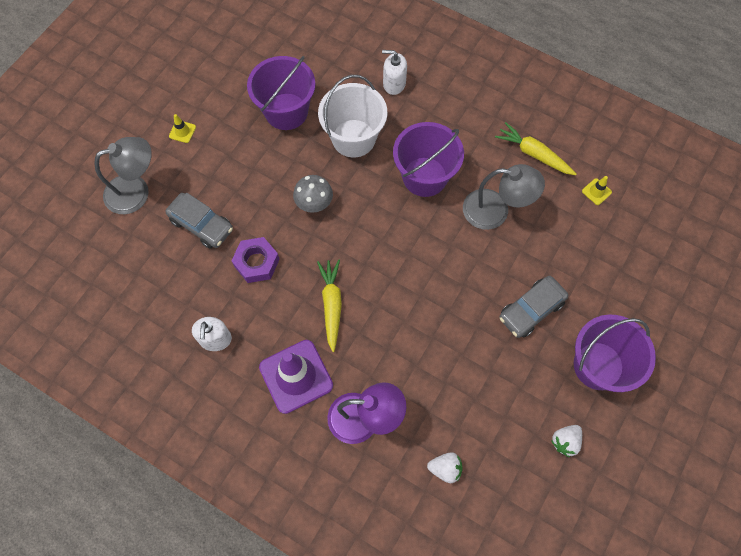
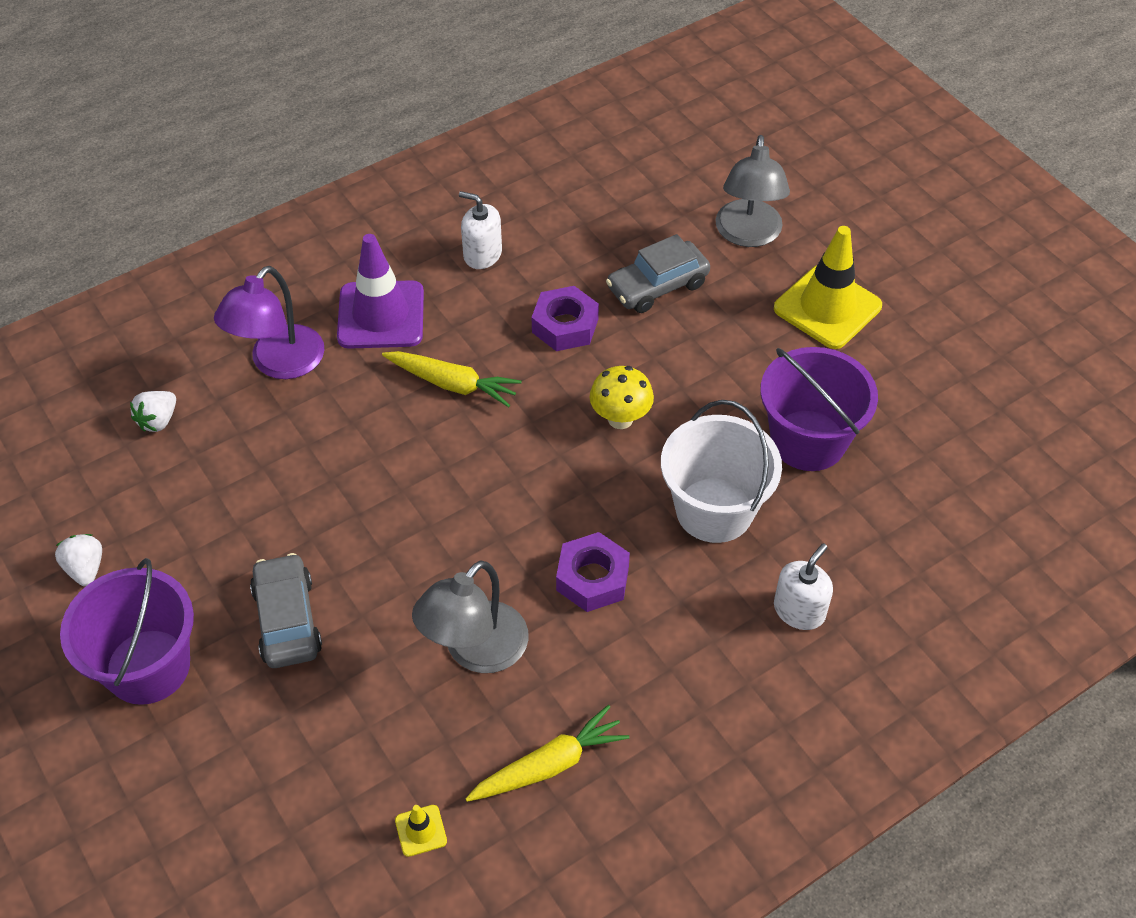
camera: 115 degrees right, 15 degrees down
(182, 131) = (827, 307): yellow traffic cone -> yellow traffic cone, size x2.37
(314, 204) = (620, 419): grey mushroom -> yellow mushroom
(424, 177) = (592, 578): purple bucket -> purple nut

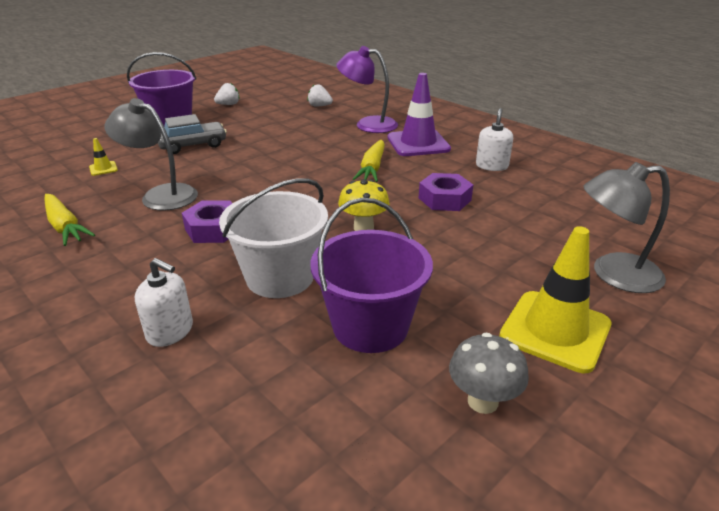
camera: 80 degrees right, 20 degrees down
(421, 830) = (40, 192): yellow traffic cone -> yellow traffic cone (103, 168)
(657, 286) = (512, 233): grey car -> none
(908, 381) = (482, 401): none -> grey mushroom

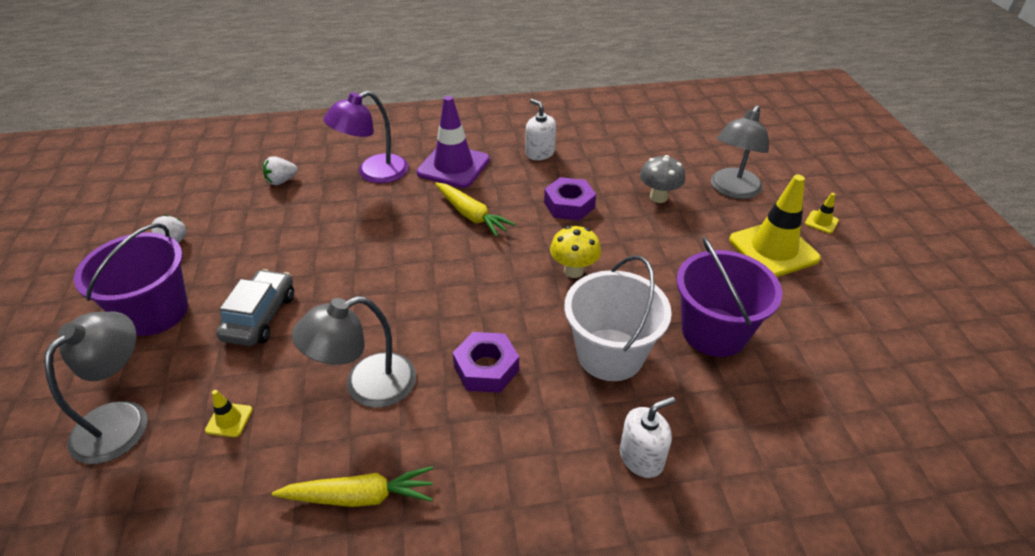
camera: 55 degrees left, 10 degrees up
(86, 145) = (122, 419): none -> grey lamp
(482, 401) = (821, 318): grey mushroom -> grey mushroom (658, 197)
(666, 356) = (821, 222): none -> yellow traffic cone

